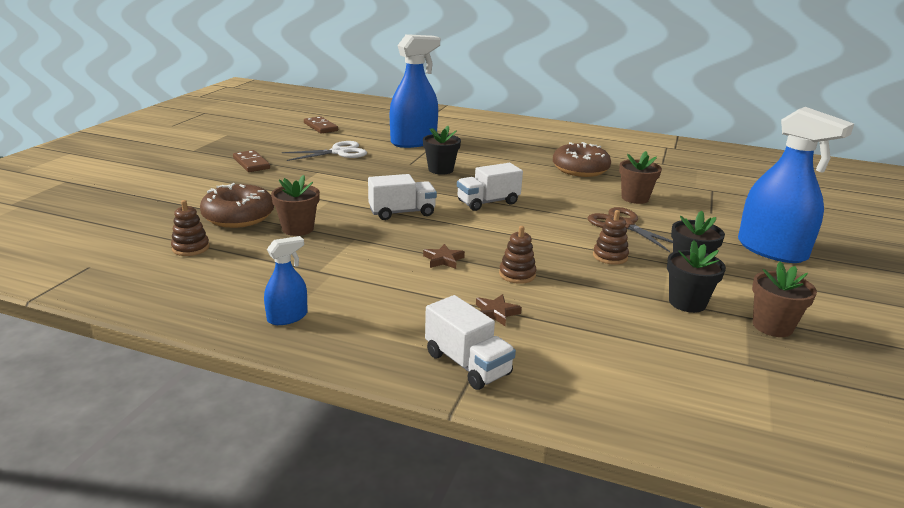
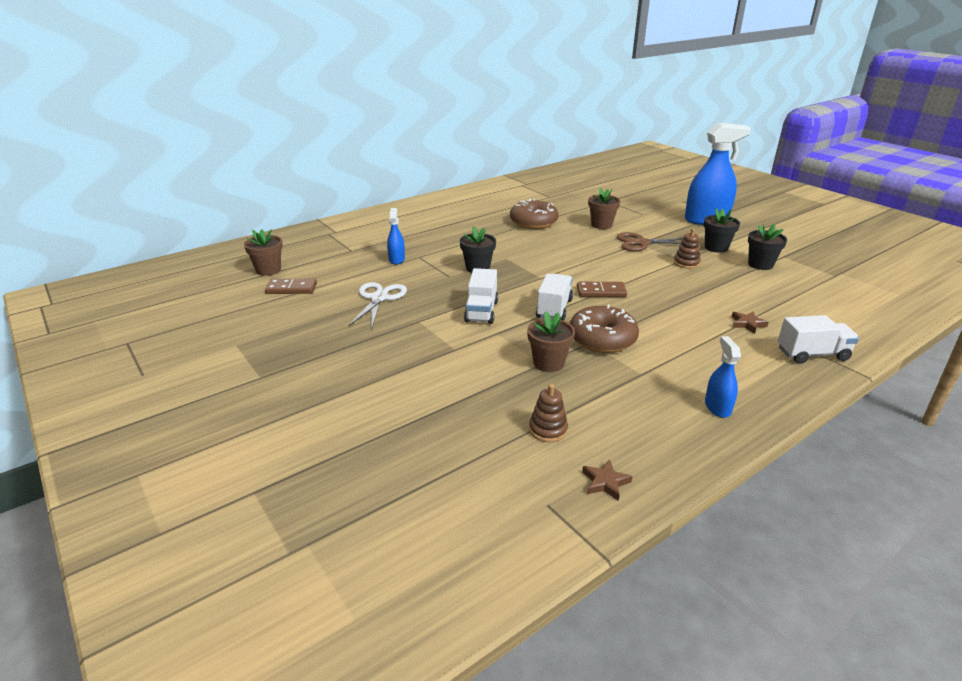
camera: 55 degrees left, 5 degrees up
(238, 217) = (493, 388): brown donut -> brown donut (602, 339)
(251, 163) = (352, 350): brown domino -> brown domino (601, 292)
(413, 142) = (396, 259): blue spray bottle -> blue spray bottle, size x0.48
(443, 260) = (655, 318): brown star -> brown star (605, 482)
(488, 202) = (564, 271): white truck -> white truck (481, 311)
(517, 274) = (695, 300): brown stacking toy -> none
(772, 326) = (797, 254): brown flower pot -> brown flower pot (268, 270)

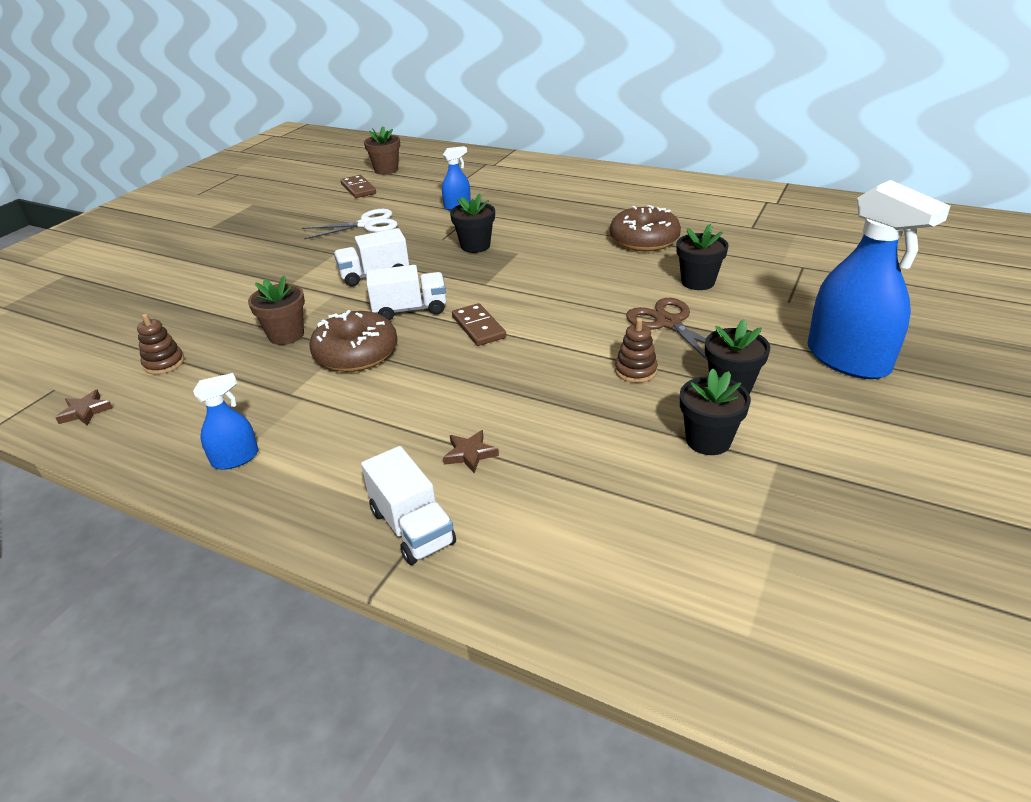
camera: 65 degrees right, 5 degrees up
(601, 225) = (698, 282): brown flower pot -> black flower pot

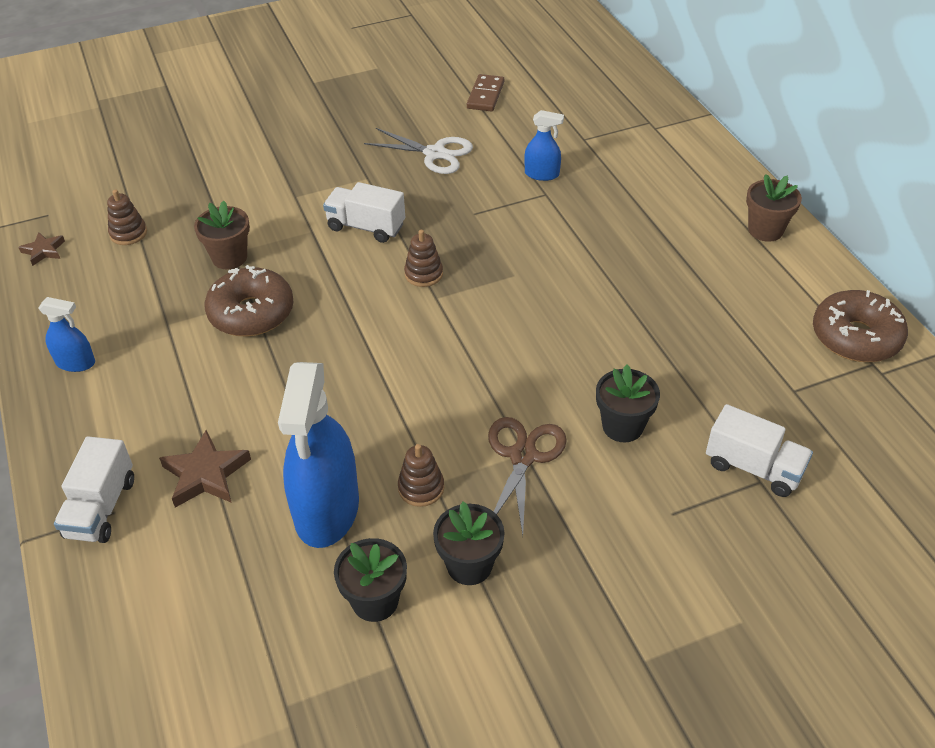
camera: 40 degrees right, 10 degrees up
(386, 170) = (542, 79): brown flower pot -> brown flower pot (765, 230)
(410, 310) = (343, 289): white truck -> white truck (753, 467)
(456, 277) = (423, 274): none -> brown stacking toy
(470, 454) = (205, 474): brown star -> brown star, size x1.67
(475, 246) = (489, 242): black flower pot -> none
(478, 327) = (368, 347): brown domino -> none
(644, 240) = (652, 335): brown donut -> brown donut (855, 337)
(847, 359) = (617, 620): blue spray bottle -> blue spray bottle (327, 509)

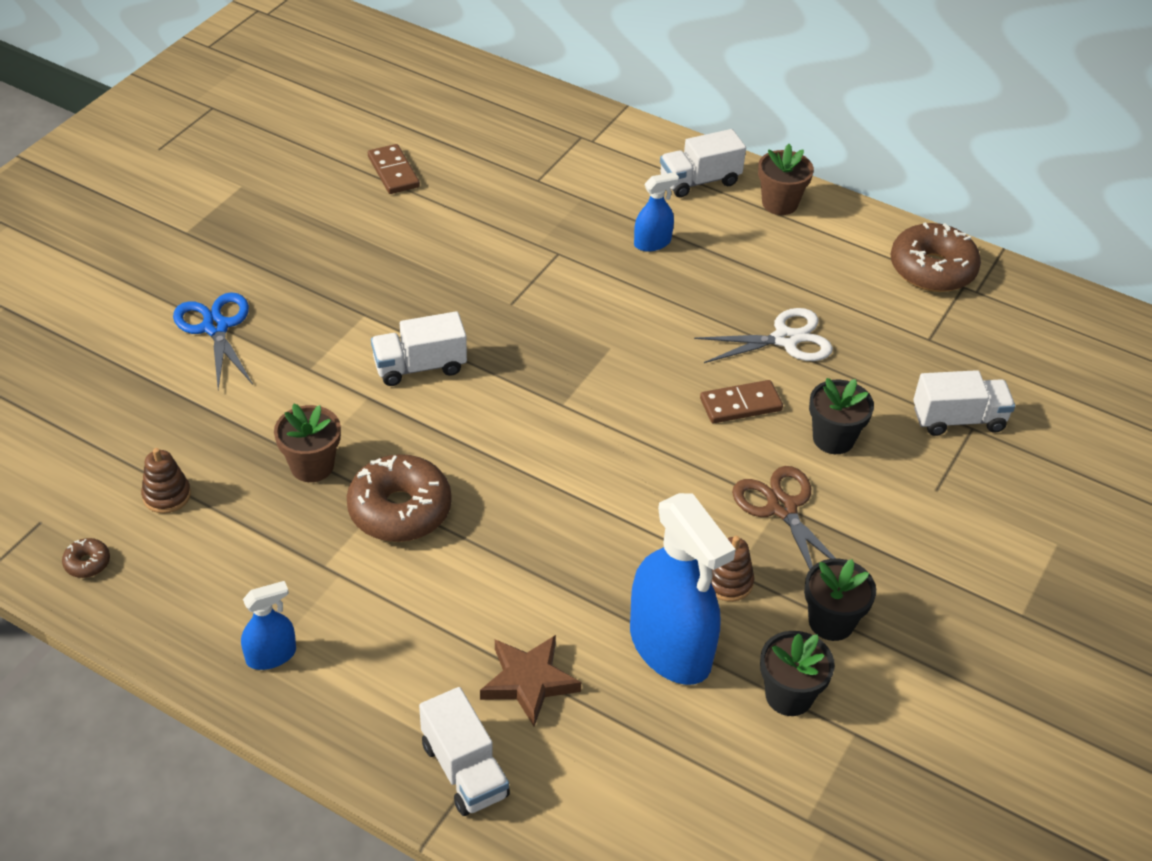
camera: 40 degrees left, 0 degrees up
(43, 251) = (87, 563): brown star -> brown donut
(267, 146) = (216, 327): none -> blue scissors
(423, 274) = (527, 387): brown stacking toy -> none
(435, 154) = (407, 258): white scissors -> white scissors (785, 339)
(542, 174) = (534, 234): blue spray bottle -> blue spray bottle (652, 243)
(572, 363) = (740, 404): none -> brown domino
(713, 188) = (699, 181): none -> white truck

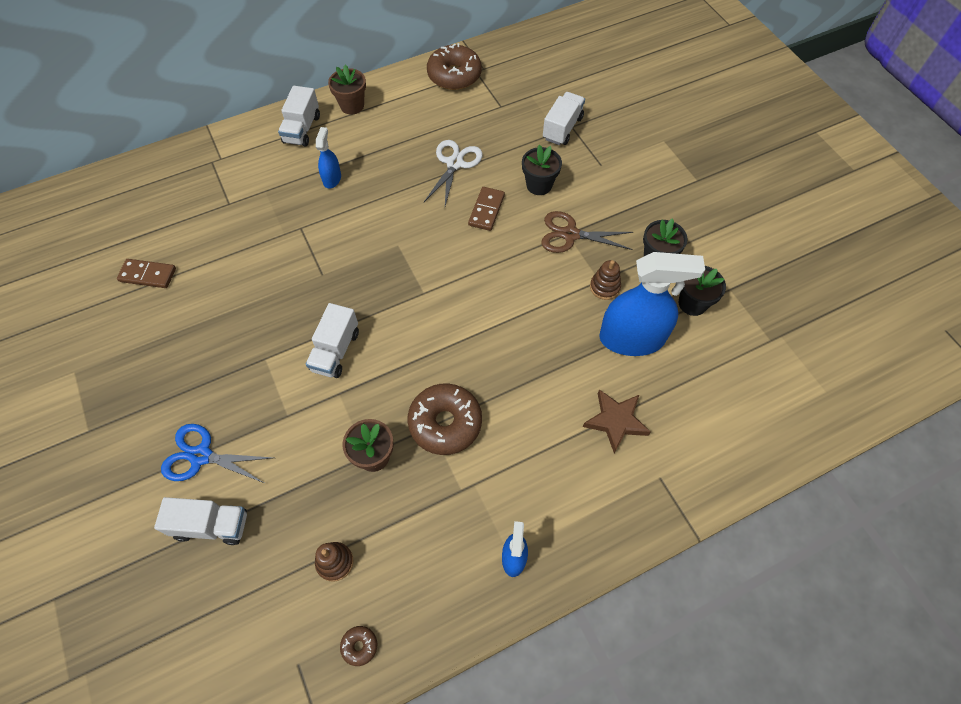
camera: 55 degrees left, 15 degrees up
(465, 770) = (658, 488): white truck -> white truck (212, 525)

